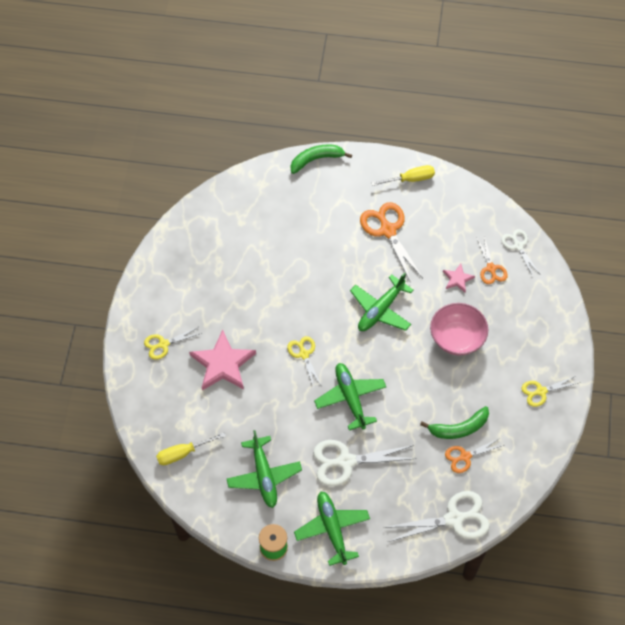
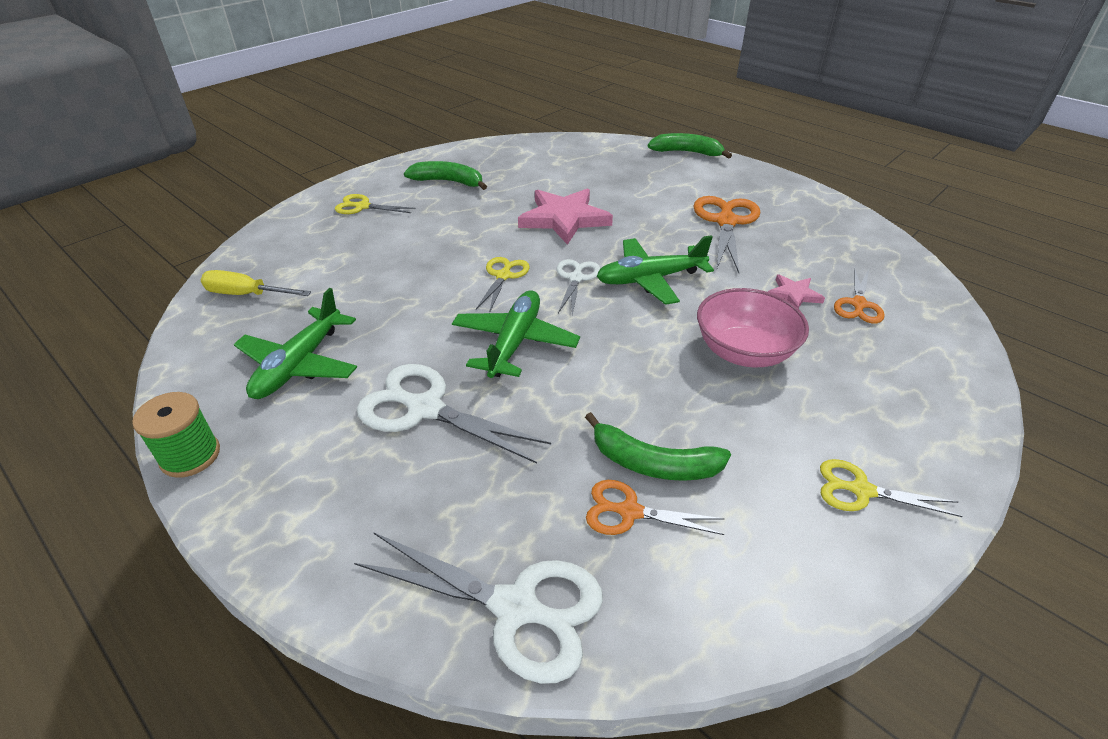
camera: 35 degrees right, 20 degrees down
(191, 286) = (448, 182): none -> green banana
(223, 364) = (400, 244): pink star -> pink star (564, 219)
(332, 529) = (298, 485): green plane -> none
(410, 179) = (792, 196): yellow screwdriver -> none
(518, 246) = (921, 299): white scissors -> white scissors (576, 278)

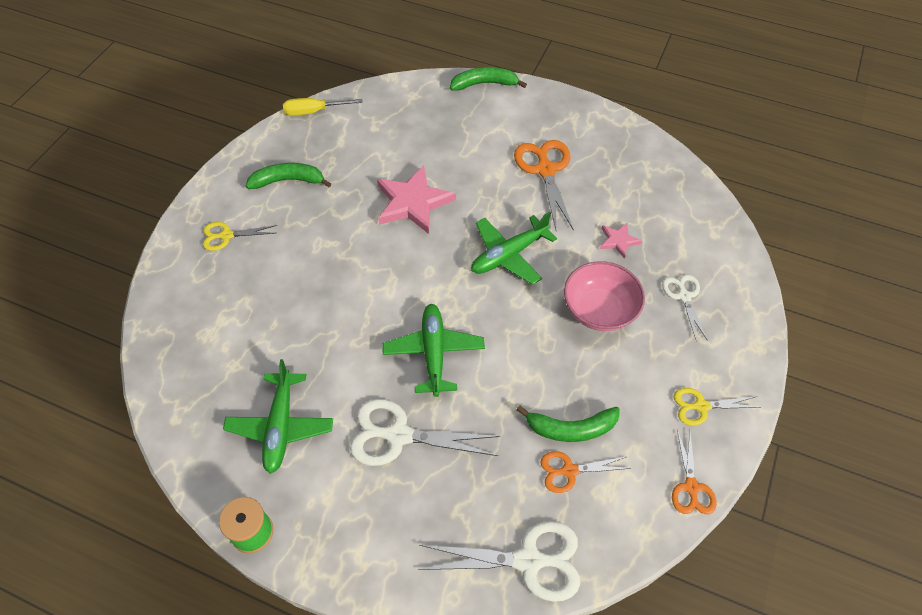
camera: 20 degrees left, 15 degrees up
(246, 294) = (189, 370): yellow screwdriver -> yellow screwdriver (314, 111)
(503, 276) = (393, 285): yellow scissors -> none
(576, 278) = (451, 271): white scissors -> white scissors (684, 296)
(858, 304) = (665, 238): orange scissors -> orange scissors (691, 487)

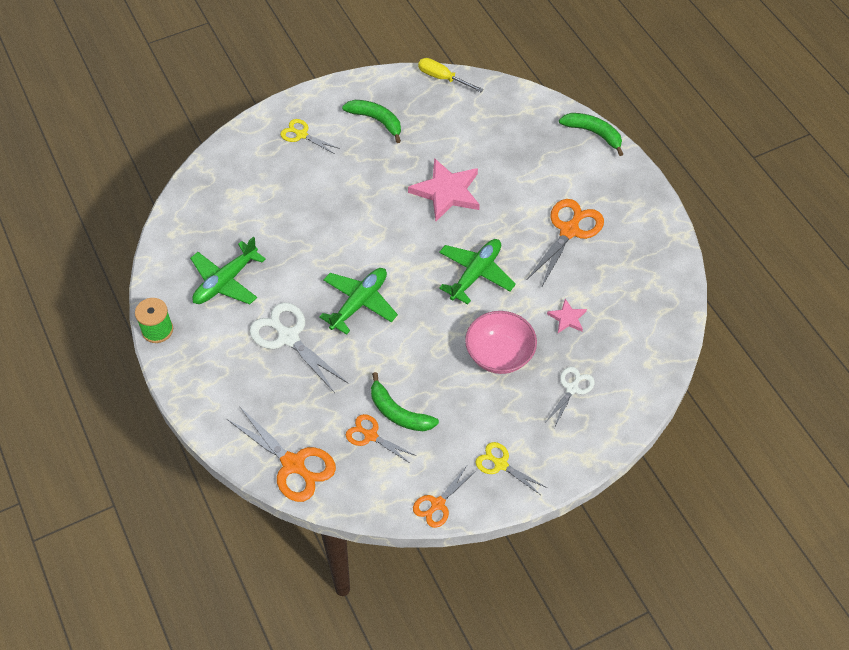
camera: 40 degrees right, 0 degrees up
(508, 255) = (476, 274): green plane -> green plane turned 120 degrees clockwise
(529, 560) = (293, 464): white scissors -> orange scissors

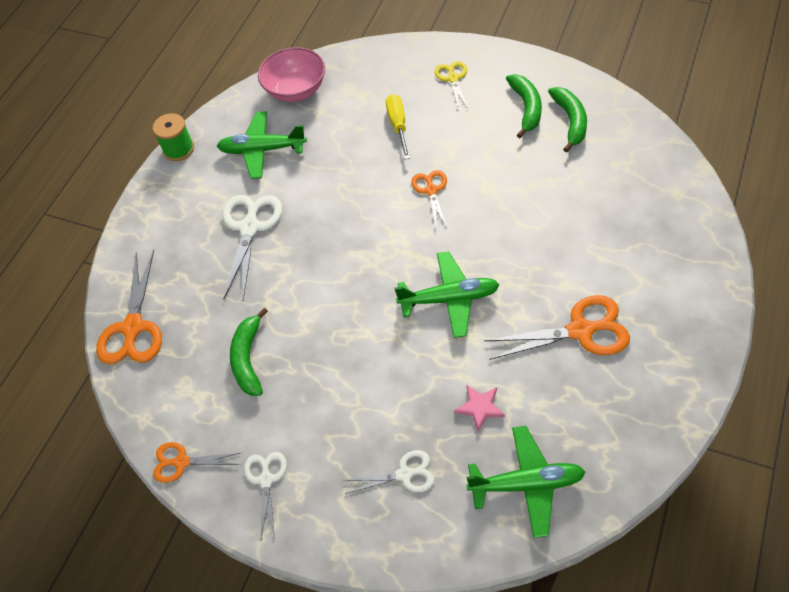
camera: 55 degrees right, 0 degrees up
(359, 303) = (330, 245): green plane -> green plane (527, 484)
(370, 435) = (207, 357): orange scissors -> orange scissors (431, 190)
(442, 78) = (628, 111): yellow screwdriver -> yellow screwdriver (398, 125)
(447, 192) = (512, 210): pink star -> none
(499, 355) = (382, 385): pink bowl -> pink bowl (296, 90)
(500, 464) = (266, 479): yellow scissors -> white scissors
(593, 133) = (717, 260): green banana -> green banana (570, 121)

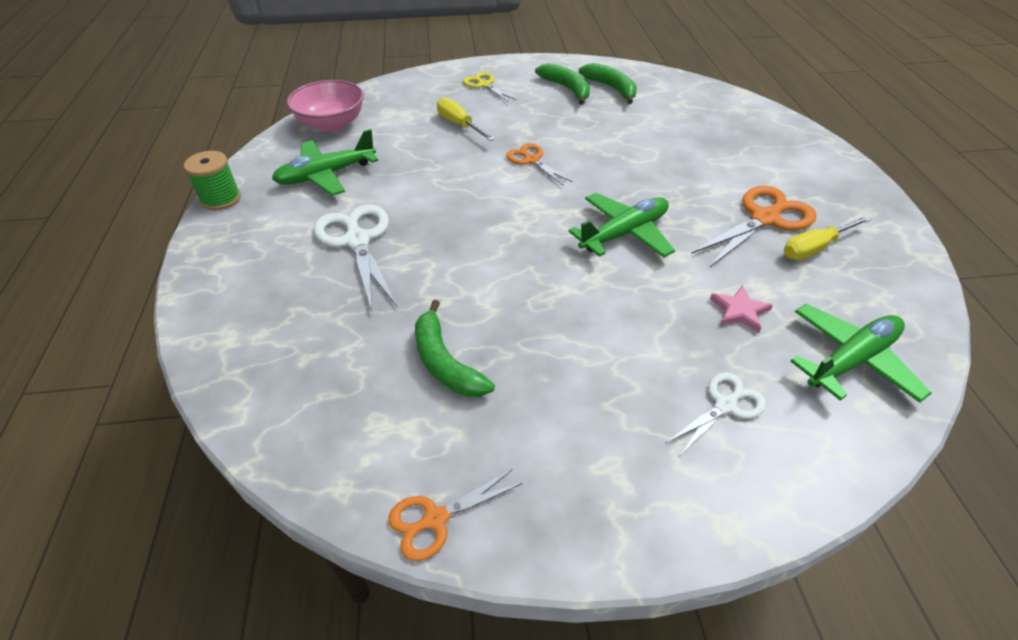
camera: 35 degrees left, 10 degrees down
(133, 328) = (260, 386): orange scissors -> none
(266, 479) = (568, 486): white scissors -> none
(596, 377) = (814, 248): none -> yellow screwdriver

